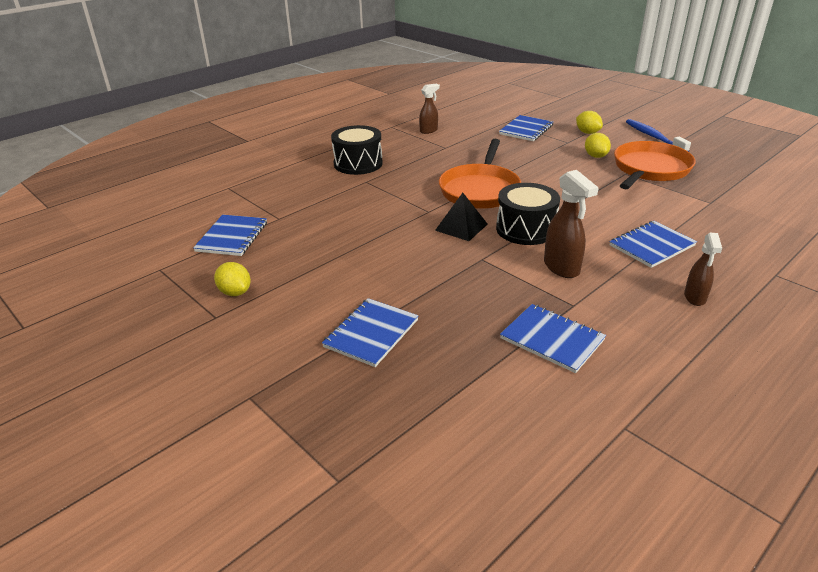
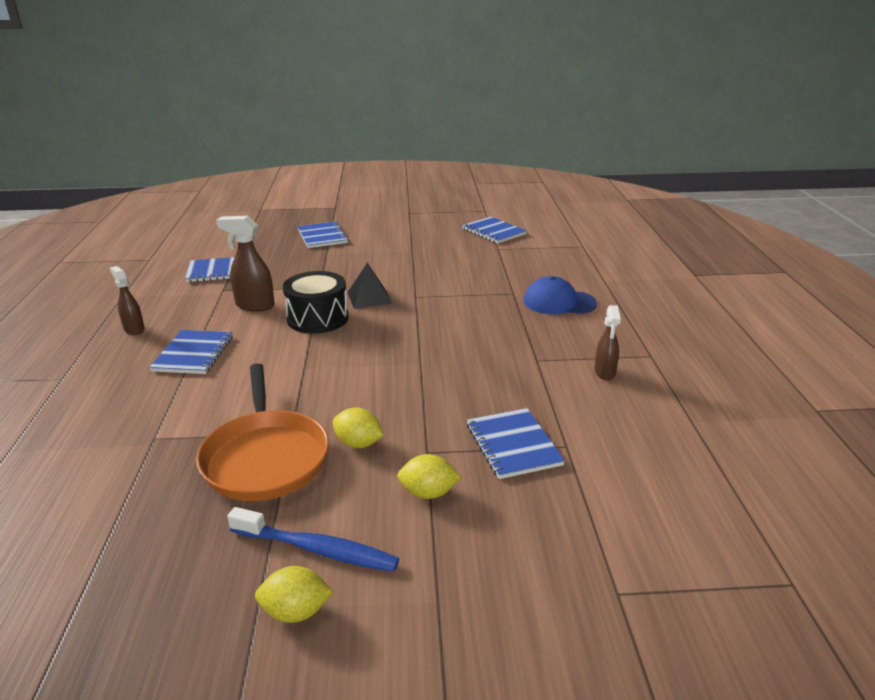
camera: 130 degrees right, 5 degrees down
(235, 292) = (424, 220): yellow lemon -> yellow lemon (296, 612)
(358, 163) = (559, 302): black drum -> blue cap
(480, 190) = (410, 332): orange pan -> none

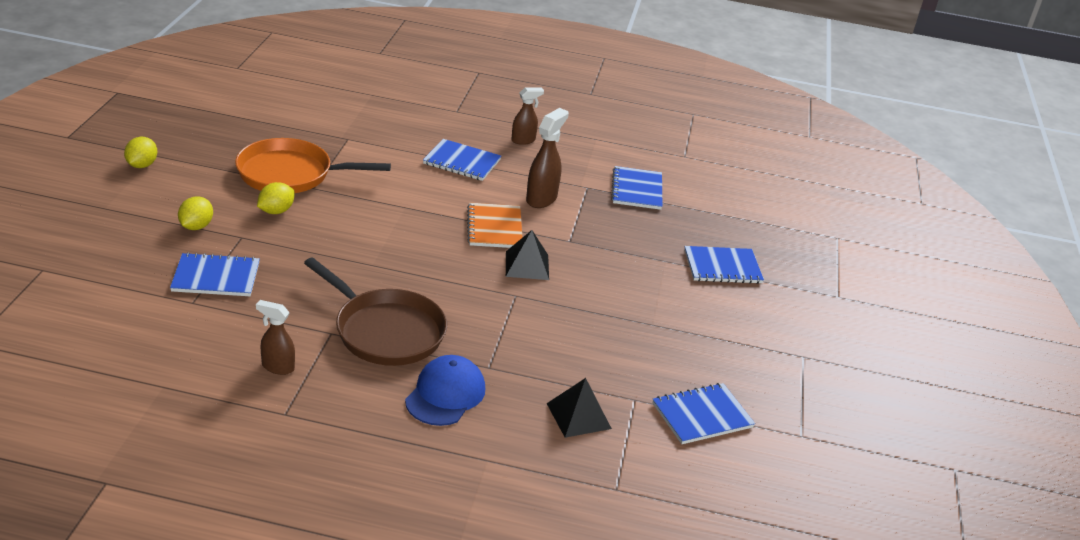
camera: 100 degrees right, 5 degrees up
(317, 318) = (495, 228): black drum -> orange notebook
(317, 549) = (183, 178): blue toothbrush -> none
(511, 337) = (385, 331): none -> brown pan
(532, 261) = (578, 416): none -> black pyramid

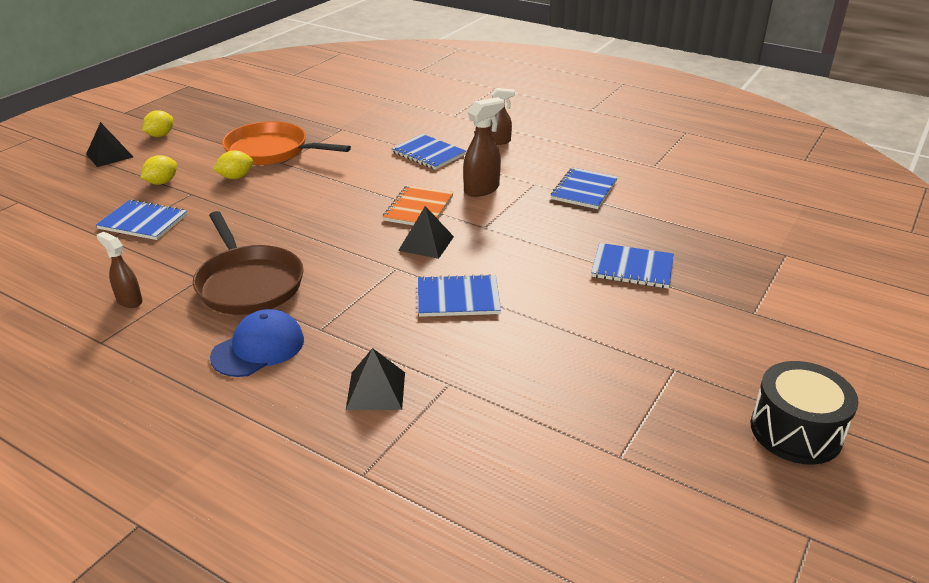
camera: 25 degrees right, 0 degrees up
(102, 198) = (109, 155): none -> black pyramid
(702, 416) = (513, 413): blue notebook -> blue notebook (458, 298)
(912, 392) = (795, 431): none -> black drum

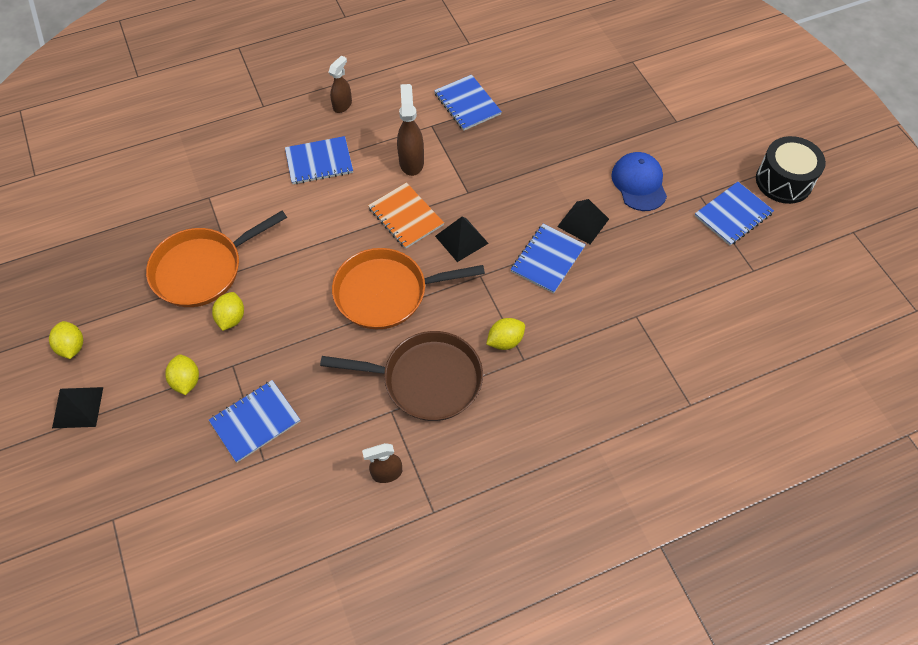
camera: 55 degrees left, 25 degrees up
(258, 348) = (519, 407): blue cap -> blue cap (639, 183)
(326, 230) = (386, 293): none -> orange pan
(332, 310) = (505, 341): none -> yellow lemon
(376, 390) = (616, 359): black pyramid -> black pyramid (583, 222)
(632, 268) = (586, 145): blue notebook -> blue notebook (733, 215)

